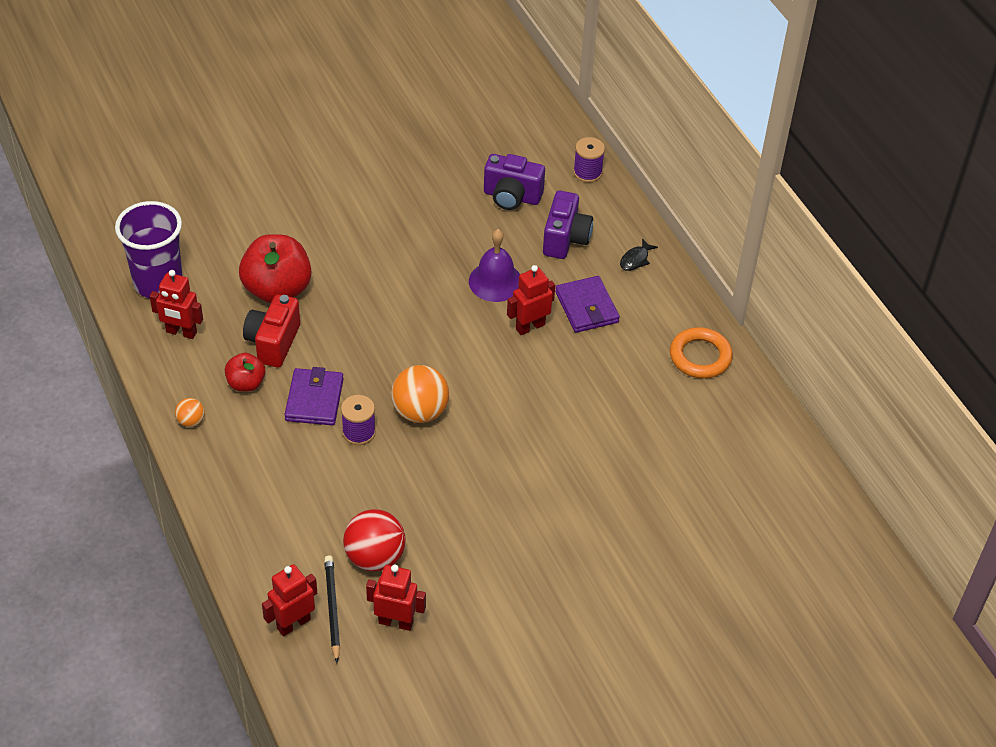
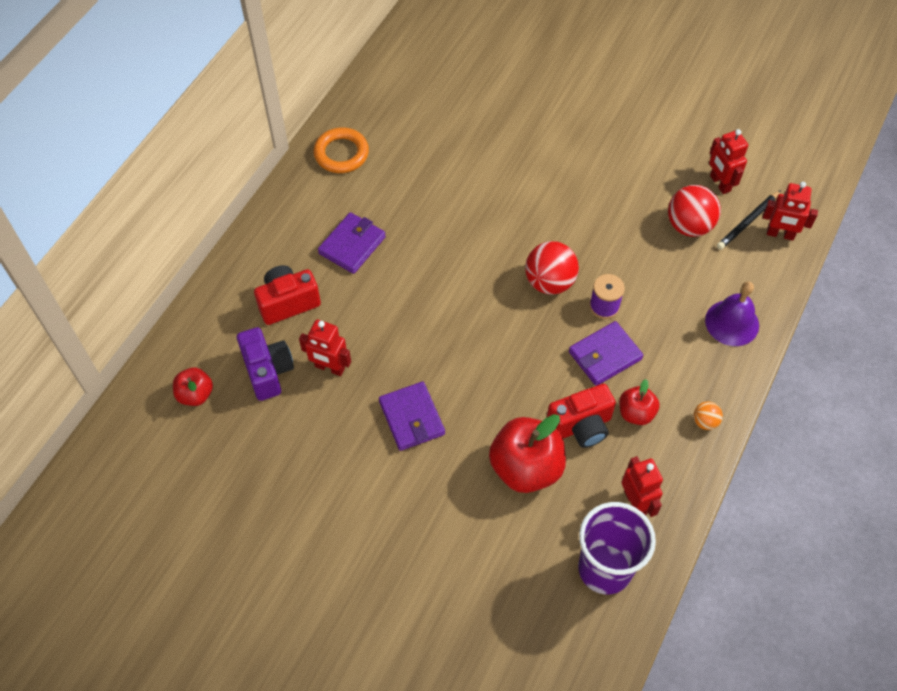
camera: 125 degrees left, 10 degrees up
(387, 252) = (411, 418): none -> purple wallet
(420, 412) = (549, 282): orange ball -> red ball
(495, 281) = (377, 320): purple bell -> purple bell (732, 322)
(530, 326) = (404, 268): red robot -> red robot (329, 368)
(531, 151) = (195, 394): none -> red apple
(565, 239) = (288, 303): purple camera -> red camera
(587, 172) = (191, 336): purple spool -> none
(635, 259) = (272, 244): black fish -> none

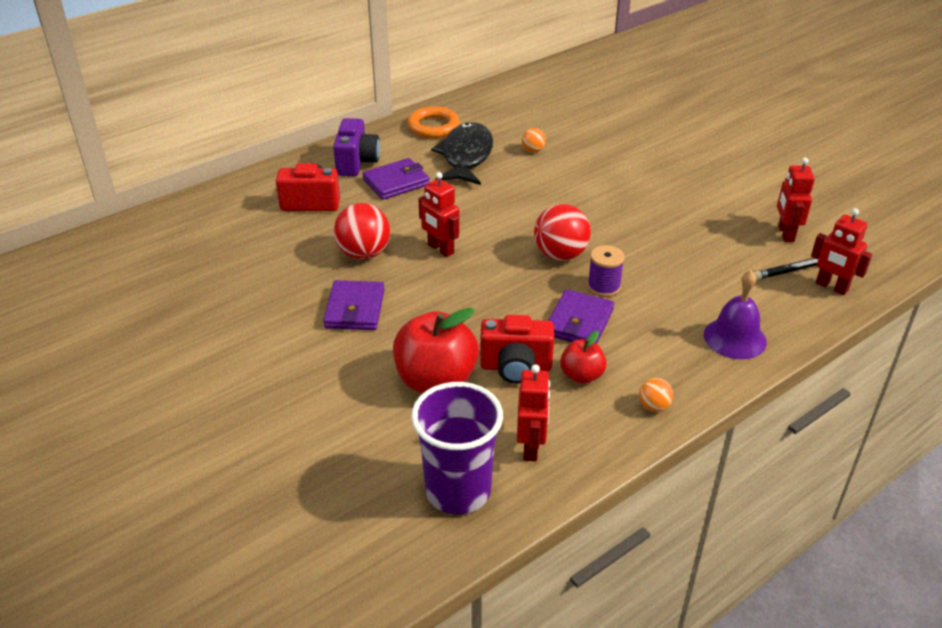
camera: 25 degrees right, 20 degrees down
(195, 394) = (184, 236): red apple -> none
(268, 371) = (256, 240): purple camera -> purple camera (357, 163)
(329, 368) = (310, 253): red robot -> red robot (440, 249)
(397, 185) = (466, 156): none -> black fish
(454, 154) = (533, 150): none -> orange ball
(605, 355) = (579, 322): purple wallet -> purple wallet turned 60 degrees counterclockwise
(689, 226) = (732, 254): red ball -> red ball (364, 253)

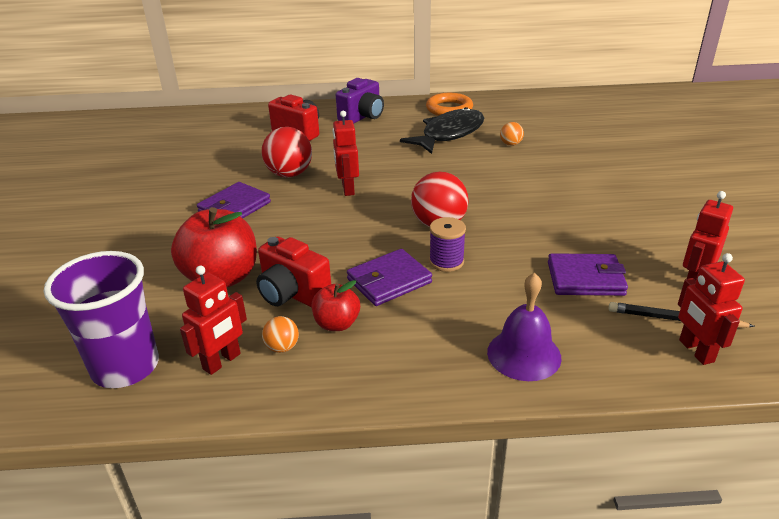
camera: 35 degrees right, 5 degrees down
(396, 182) = (374, 136): purple wallet -> purple wallet (585, 279)
(653, 406) = (367, 379): orange ball -> orange ball (282, 347)

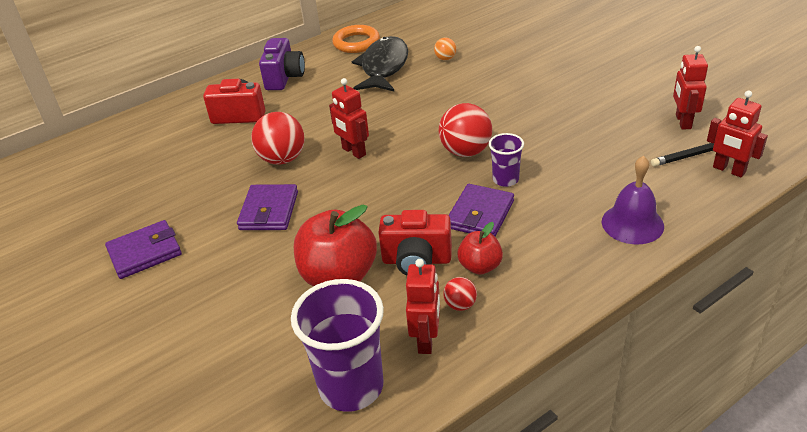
camera: 30 degrees left, 5 degrees up
(282, 347) = (460, 305): orange ball -> red ball
(446, 261) = (505, 179): purple spool -> purple cup
(585, 279) = (614, 149): purple wallet -> purple wallet (145, 252)

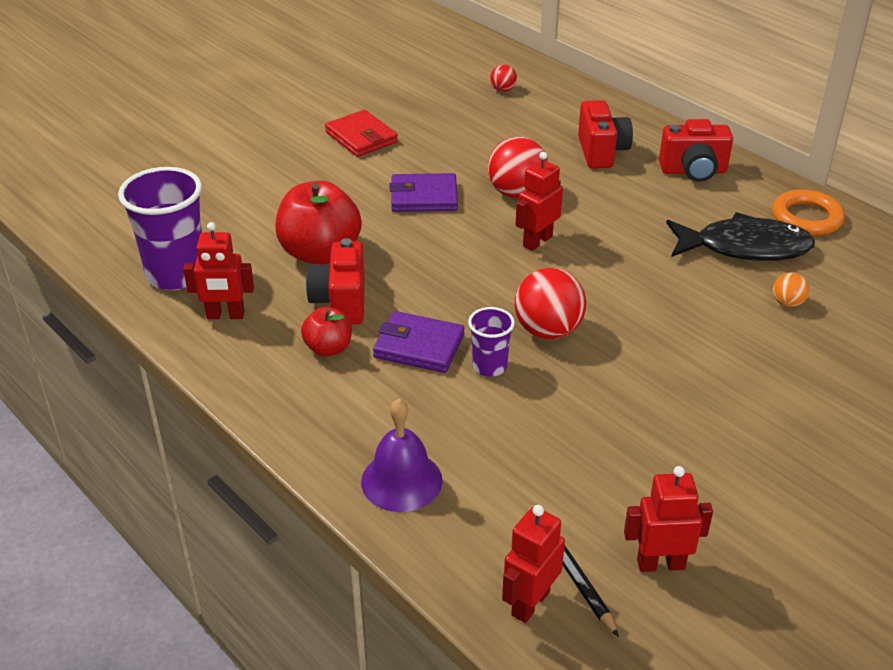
camera: 80 degrees right, 0 degrees up
(145, 252) = (361, 137): purple wallet -> red wallet
(284, 78) = (693, 171): purple camera -> red camera
(460, 305) = (270, 336): red ball -> red ball (503, 90)

